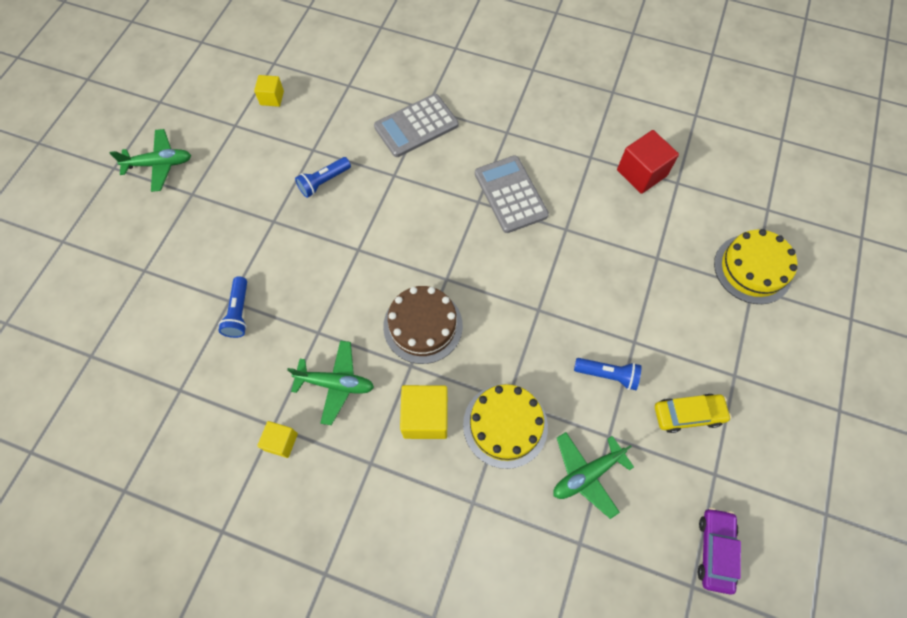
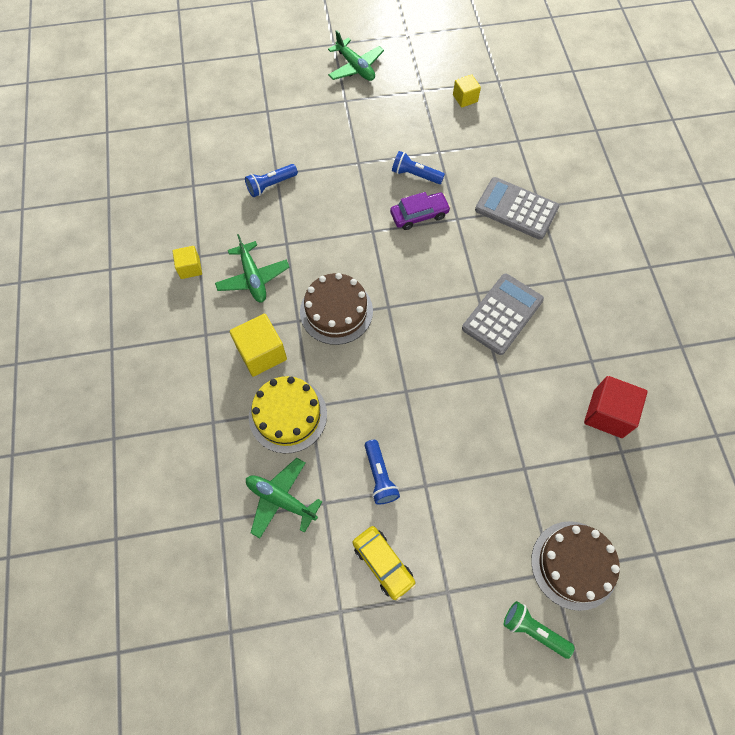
camera: 60 degrees right, 0 degrees up
(715, 550) = (271, 639): purple car -> purple car (419, 215)
(752, 269) = (574, 565): yellow cake -> brown cake
(792, 328) = (533, 630): none -> green flashlight

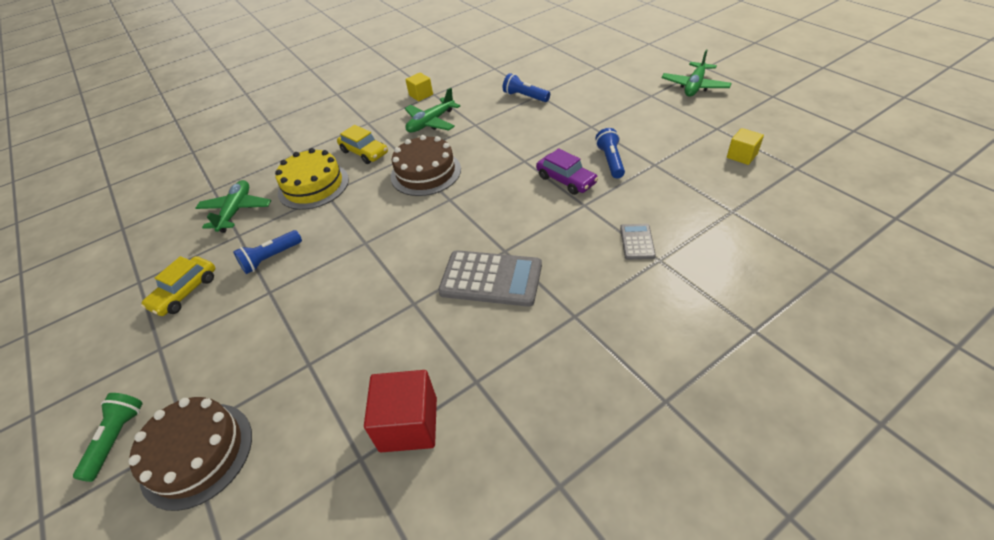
camera: 70 degrees right, 20 degrees down
(261, 353) = (364, 152): yellow cube -> yellow car
(516, 209) = (637, 242): grey calculator -> grey calculator, size x0.51

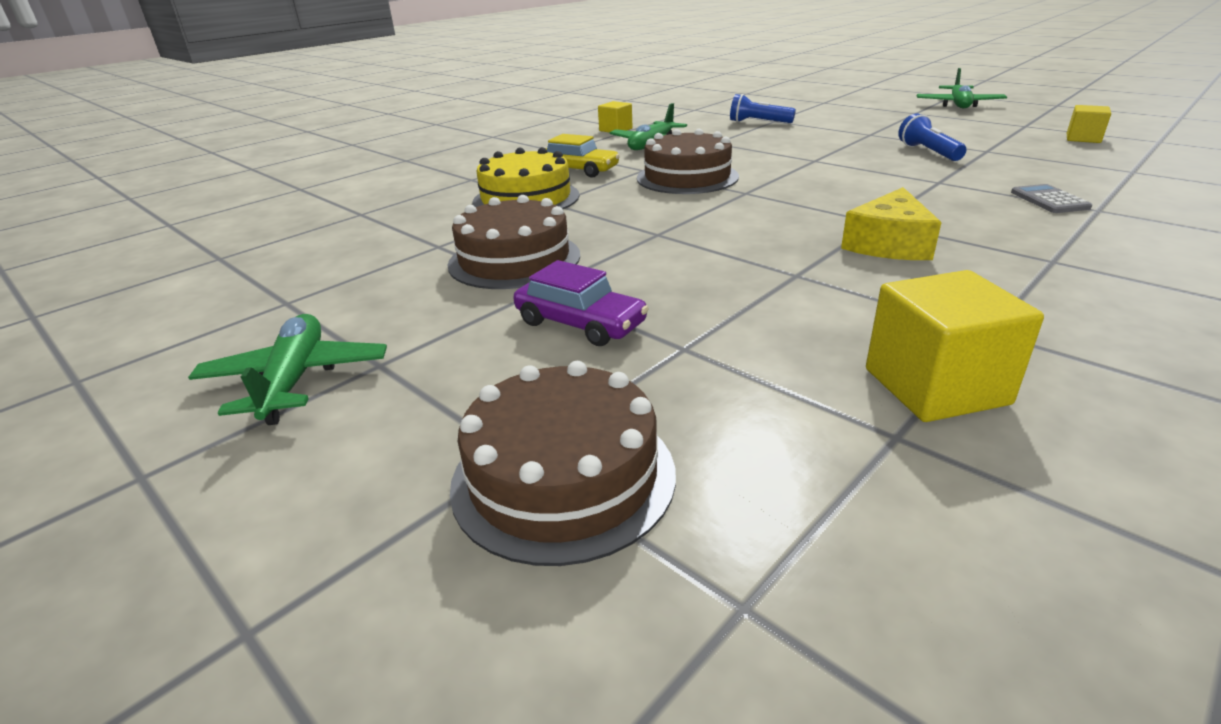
camera: 15 degrees left, 15 degrees down
(117, 438) = (366, 482): green flashlight -> none
(185, 292) = (385, 303): yellow car -> none
(236, 211) = (417, 227): green plane -> green plane (295, 380)
(270, 258) = (514, 259): blue flashlight -> brown cake
(408, 424) = (935, 386): red cube -> yellow cube
(491, 279) = (888, 244): grey calculator -> yellow cheese
(566, 180) = (889, 168): purple car -> purple car (580, 323)

